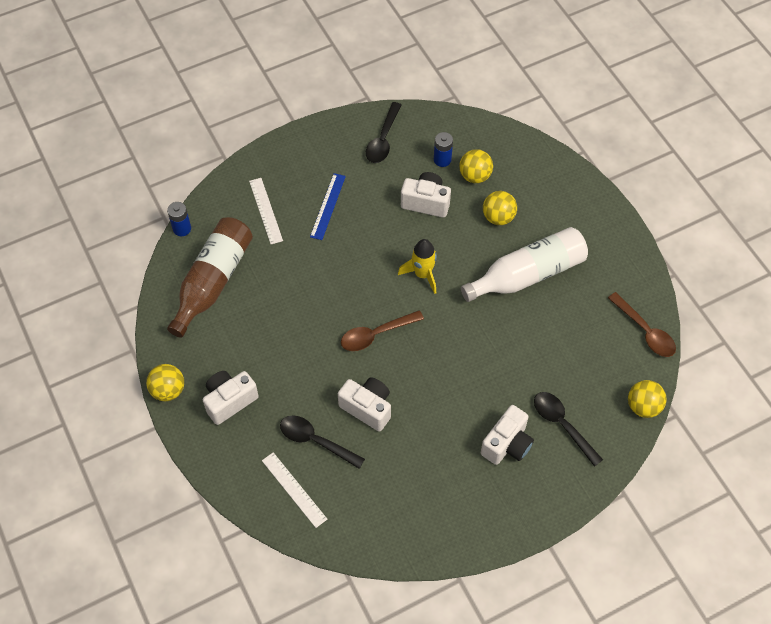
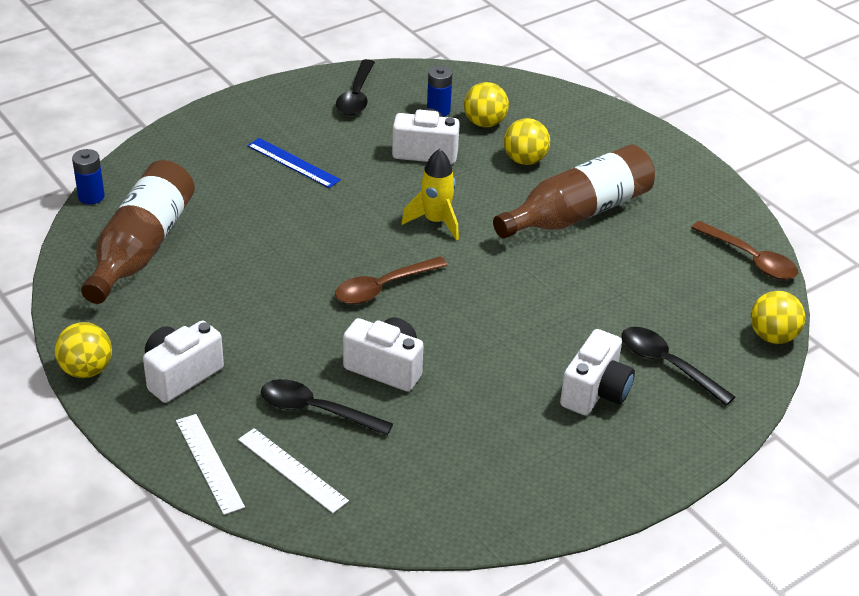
camera: 10 degrees left, 20 degrees down
(266, 210) = (208, 172): white ruler -> white ruler (209, 463)
(328, 206) = (293, 163): blue ruler -> blue ruler turned 60 degrees counterclockwise
(527, 274) = (578, 213): white bottle -> brown bottle

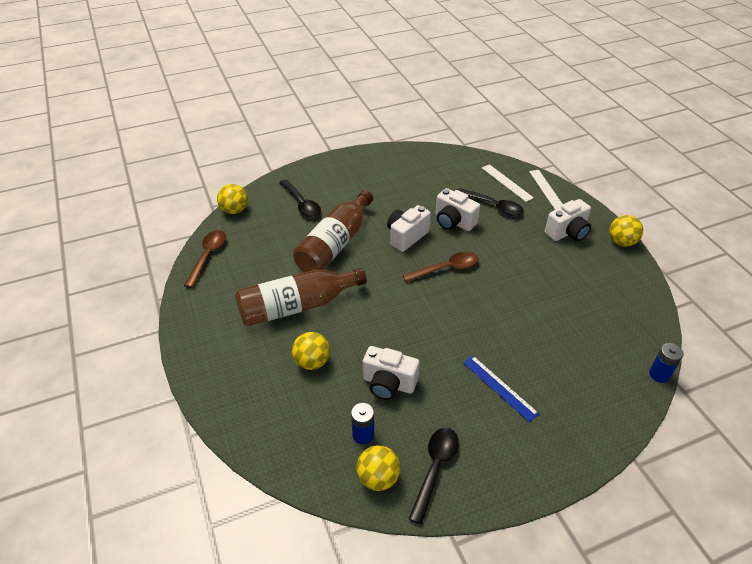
camera: 165 degrees left, 5 degrees up
(141, 248) = (608, 321): brown bottle -> brown bottle (335, 244)
(436, 222) = (399, 313): yellow rocket -> none
(484, 123) = (327, 411): yellow ball -> yellow ball (378, 478)
(595, 392) = (347, 196): white camera -> white camera (406, 236)
(750, 259) = (208, 256): brown spoon -> brown spoon turned 45 degrees clockwise

